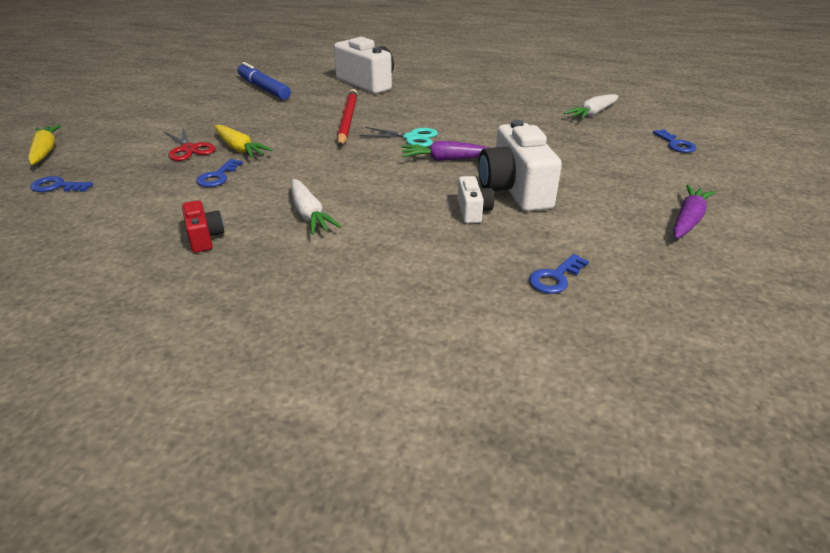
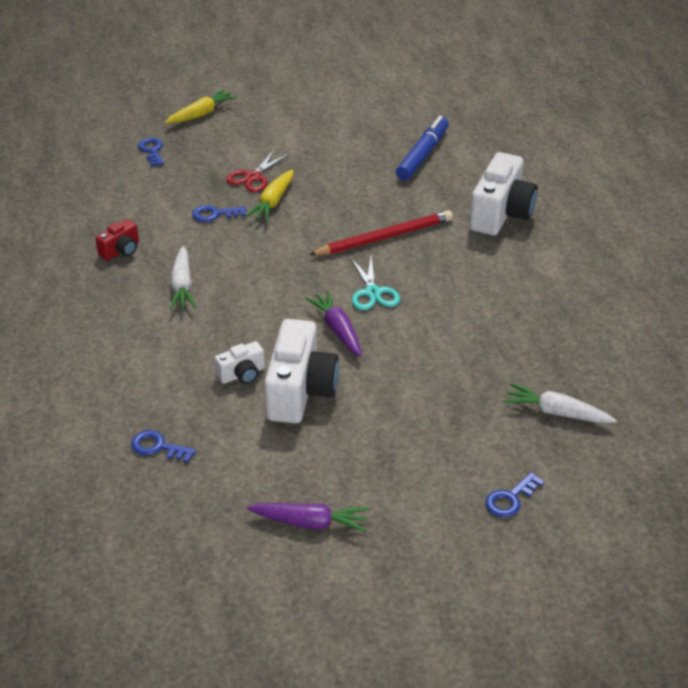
camera: 65 degrees right, 5 degrees up
(309, 214) = (182, 286): white carrot -> white carrot turned 45 degrees counterclockwise
(514, 190) = (300, 391): white camera -> white camera turned 135 degrees clockwise

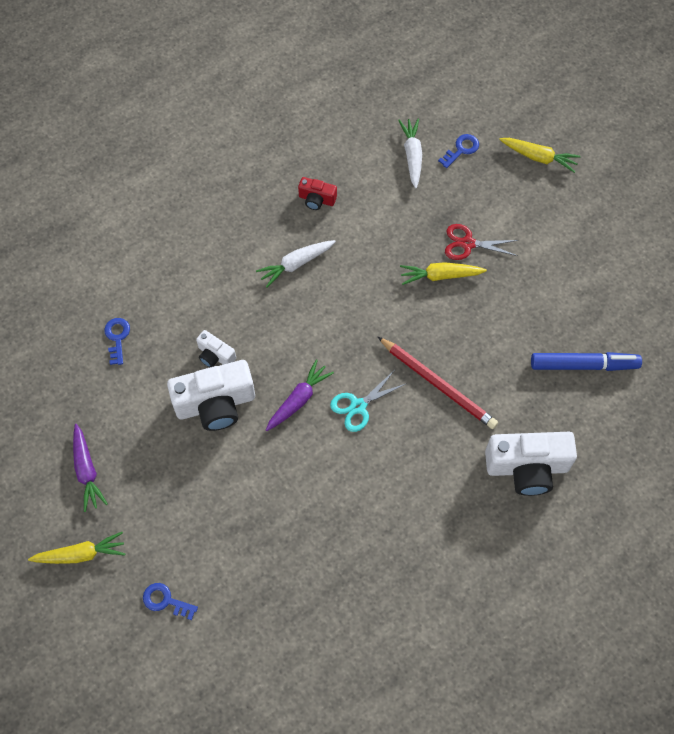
camera: 65 degrees right, 25 degrees up
(214, 214) = (399, 241): blue key -> none
(414, 558) = (81, 554): none -> yellow carrot
(557, 412) = (276, 605): white carrot -> white carrot (412, 155)

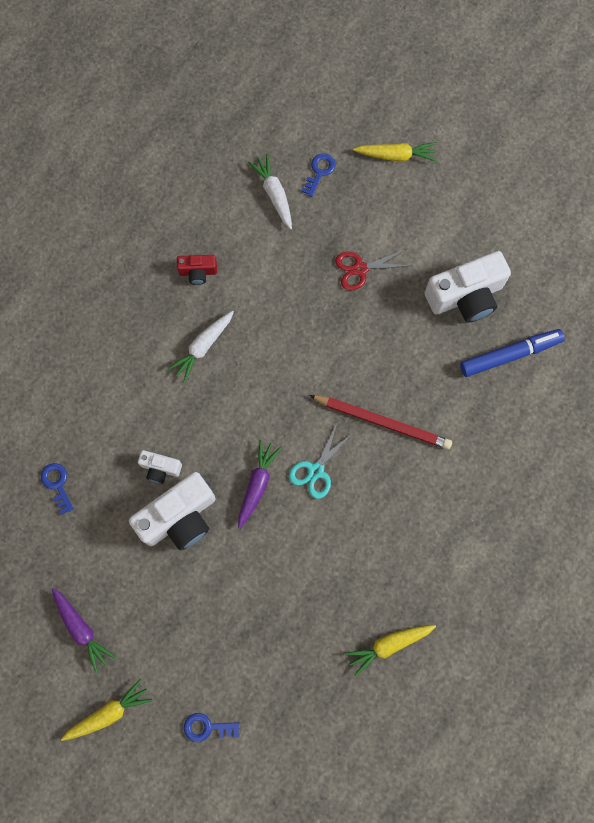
camera: 20 degrees left, 10 degrees up
(440, 276) = (346, 311): yellow carrot -> yellow carrot (389, 645)
(527, 468) = (492, 475): white camera -> white camera (465, 296)

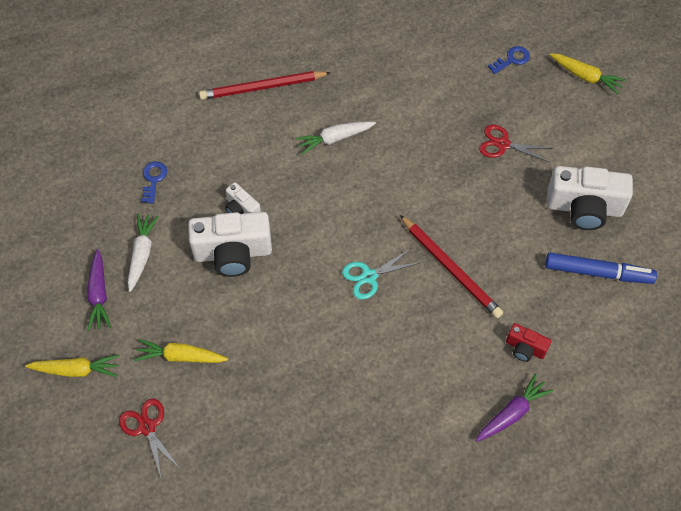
camera: 30 degrees right, 15 degrees down
(101, 328) = (262, 87): none -> red pencil
(198, 272) = (365, 84): red camera -> red camera (525, 348)
(207, 727) = (147, 427): blue key -> red scissors
(257, 484) = (313, 261): purple carrot -> purple carrot (512, 413)
(274, 194) = (463, 58): white carrot -> white carrot (142, 254)
(389, 645) = (345, 449): yellow carrot -> yellow carrot (181, 356)

